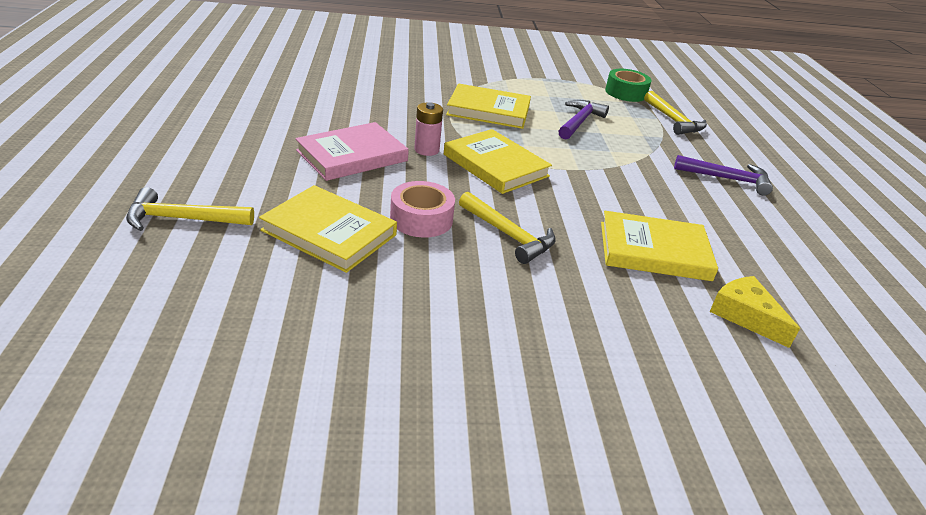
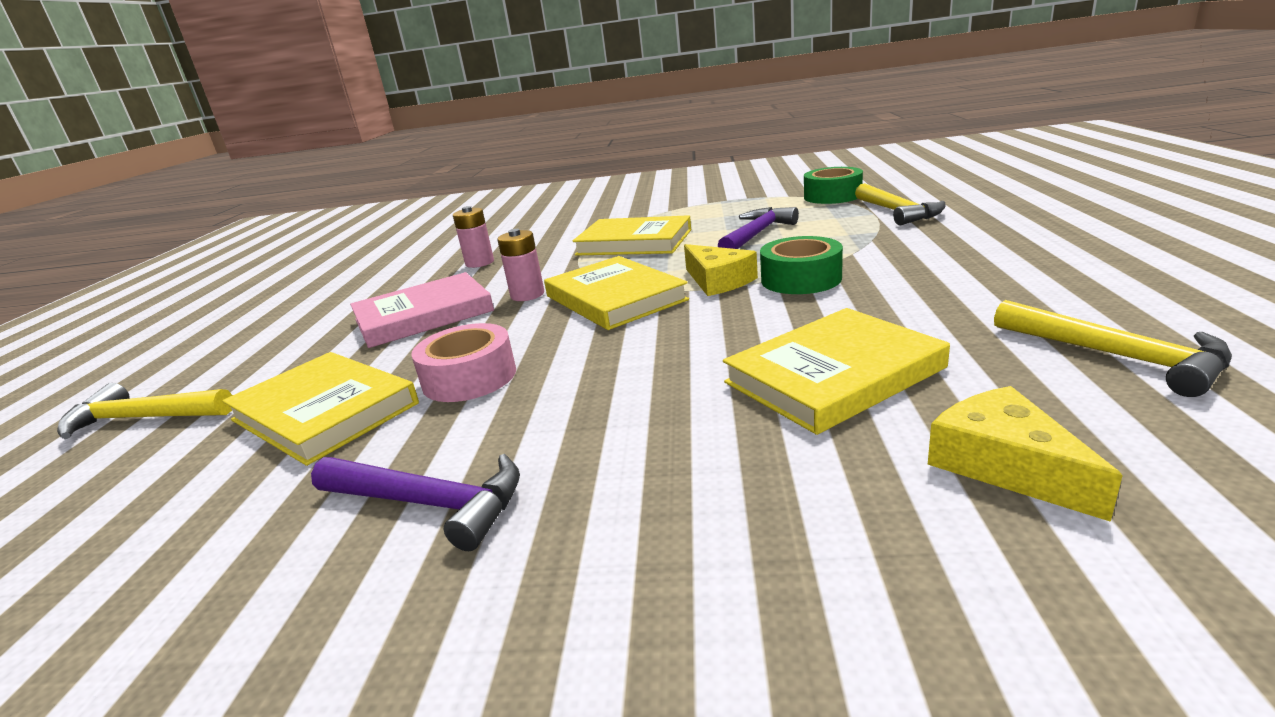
camera: 15 degrees right, 10 degrees down
(368, 107) = (479, 263): none -> pink battery
(508, 235) = (592, 382): yellow hammer -> yellow hammer (1117, 356)
(564, 163) = (718, 281): none -> yellow cheese
(620, 171) = (801, 279): none -> green tape
(654, 251) = (834, 375): yellow book -> yellow book turned 45 degrees counterclockwise
(727, 179) = (978, 263): purple hammer -> purple hammer (429, 503)

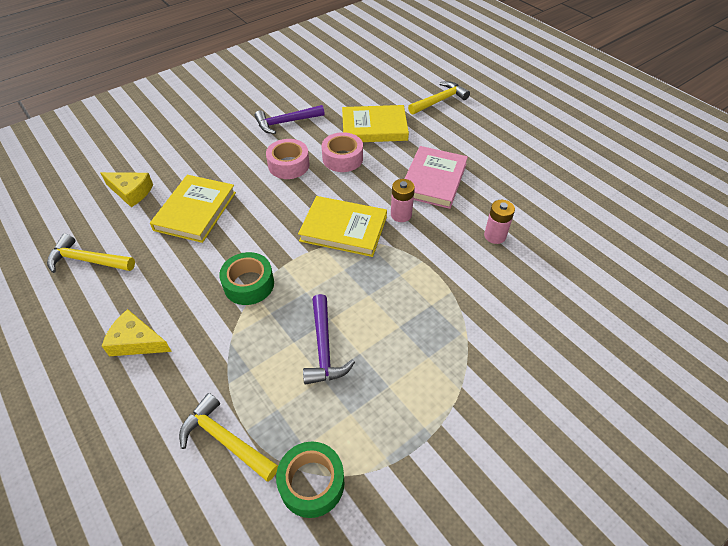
camera: 135 degrees right, 25 degrees up
(569, 398) = (289, 165): none -> pink tape
(634, 242) = (414, 303): yellow book -> none
(718, 281) = (298, 266): yellow cheese -> yellow cheese (136, 341)

